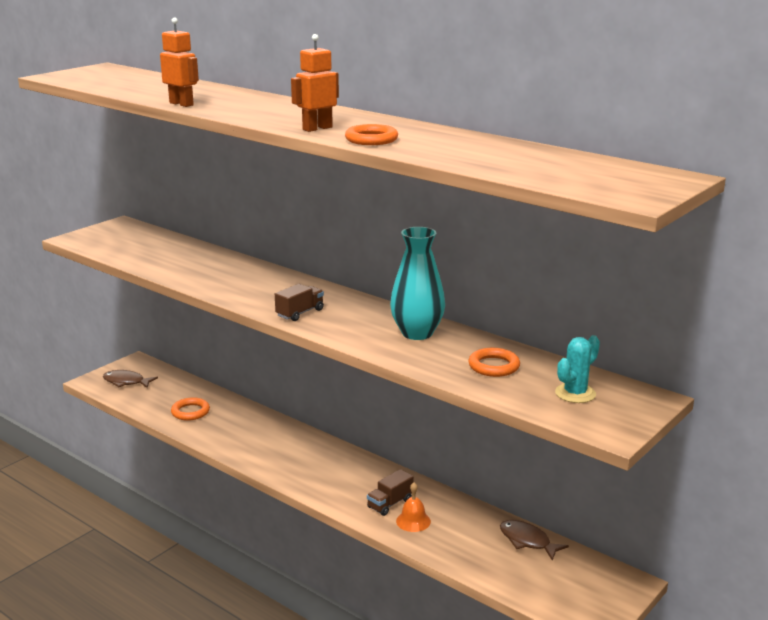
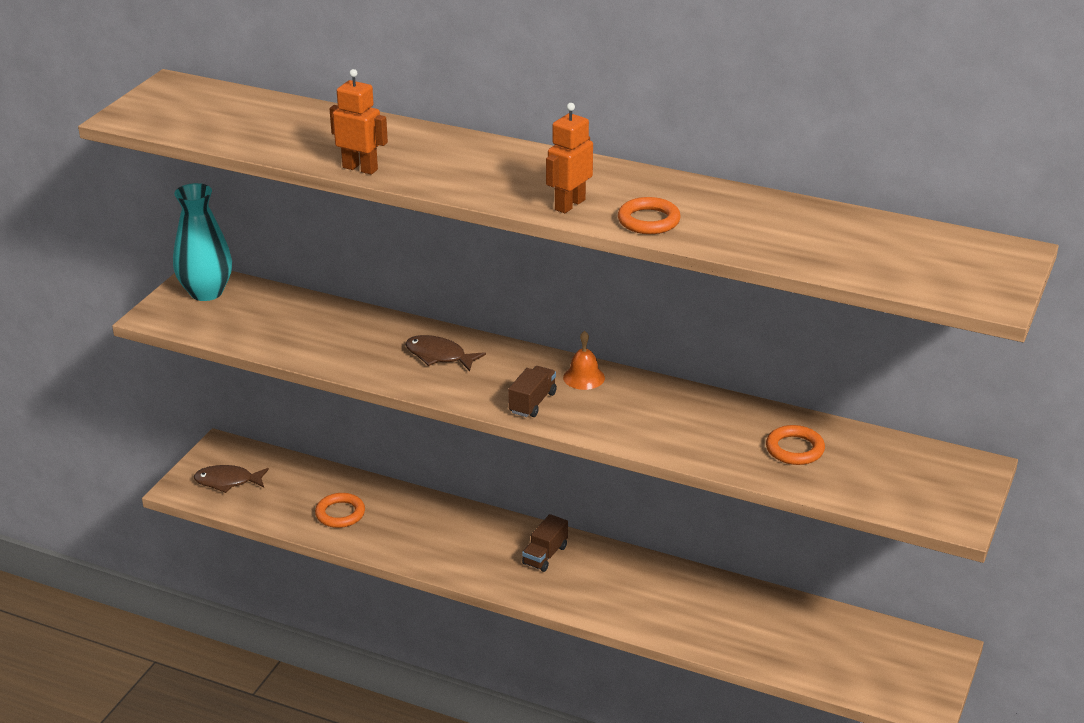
camera: 15 degrees left, 10 degrees up
(390, 503) = (649, 600): brown truck -> brown truck (545, 555)
(413, 521) = (686, 618): orange bell -> orange bell (584, 377)
(417, 333) = (685, 413): turquoise vase -> turquoise vase (206, 292)
(527, 541) = (821, 620): brown fish -> brown fish (439, 356)
(575, 393) = (897, 474): turquoise cactus -> none

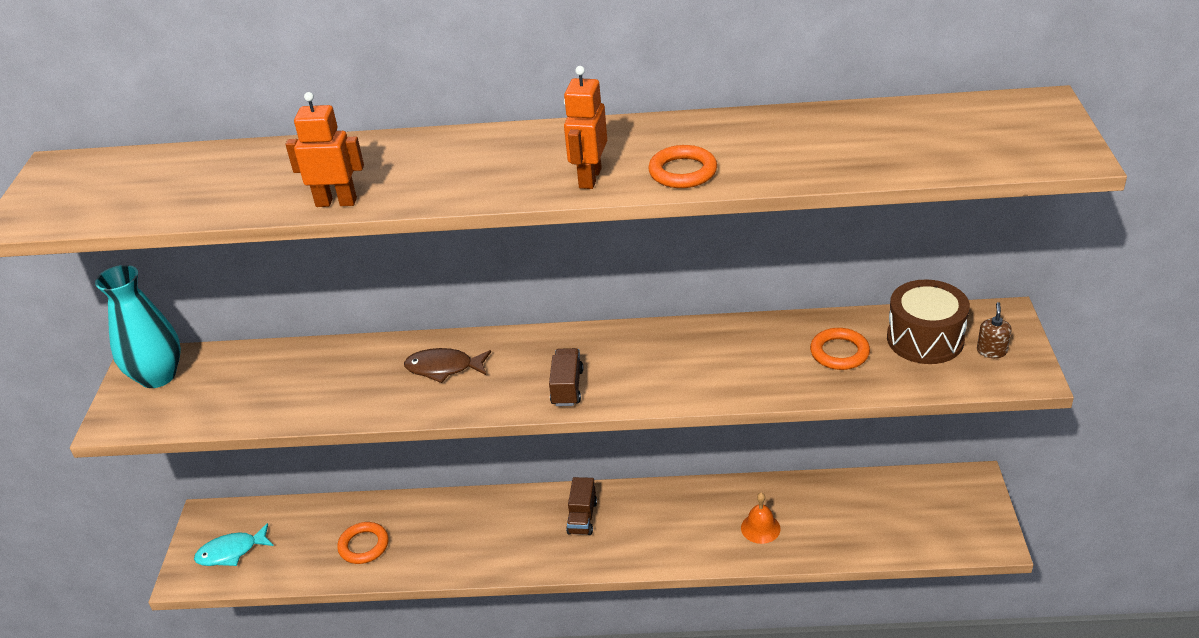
camera: 20 degrees left, 5 degrees up
(227, 481) = (231, 552): brown fish -> turquoise fish
(584, 377) = (599, 344): orange bell -> orange bell (760, 528)
(884, 463) = (925, 339): none -> brown drum
(939, 491) = (991, 351): none -> brown soap dispenser

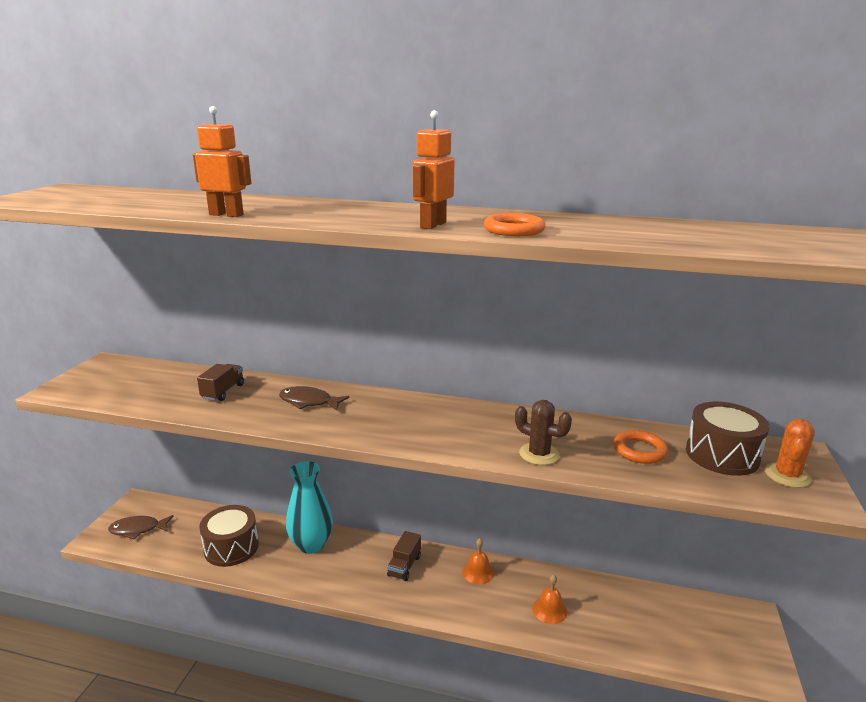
camera: 10 degrees right, 15 degrees down
(158, 376) = (109, 371): turquoise vase -> turquoise vase (311, 544)
(231, 552) = (138, 529): turquoise fish -> brown fish
(364, 546) = (231, 547): orange ring -> brown drum
(567, 387) = (396, 431): brown truck -> brown truck (223, 392)
(669, 504) = (478, 572): none -> orange bell
(734, 382) = (539, 454): none -> brown cactus
(991, 351) = (787, 475): brown soap dispenser -> orange cactus

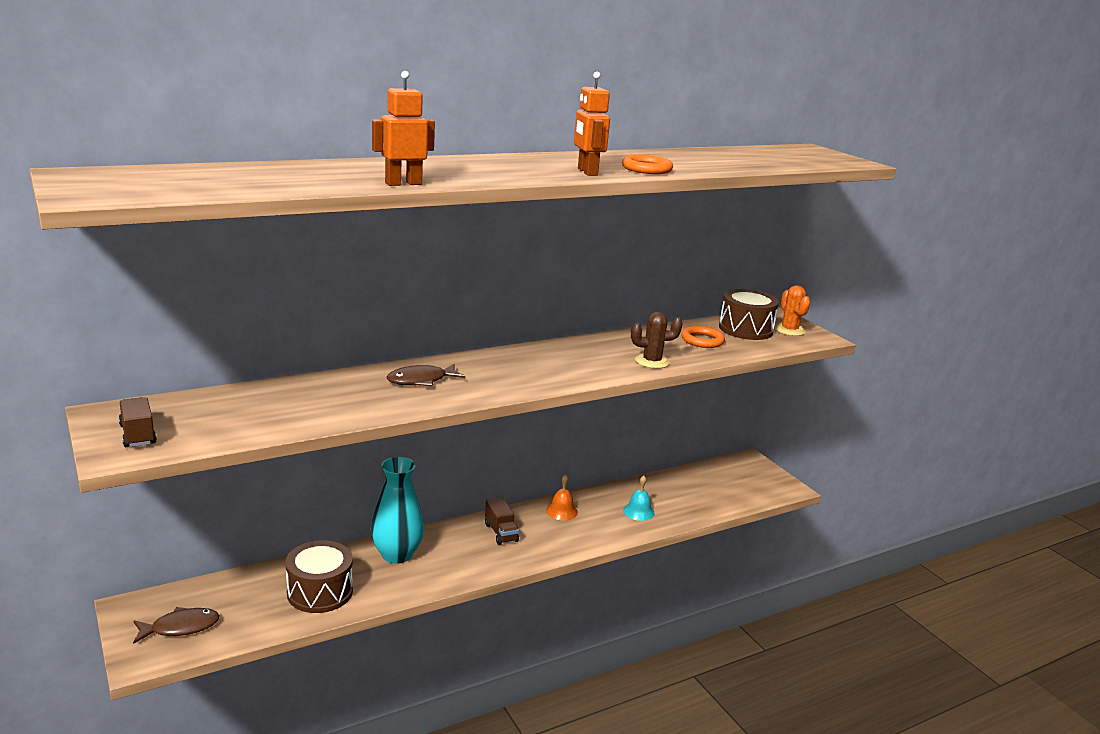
camera: 45 degrees left, 0 degrees up
(138, 529) = (180, 627): brown fish -> brown fish turned 150 degrees counterclockwise
(223, 392) = (320, 397): brown truck -> brown truck (138, 435)
(549, 610) = (638, 511): orange bell -> turquoise bell

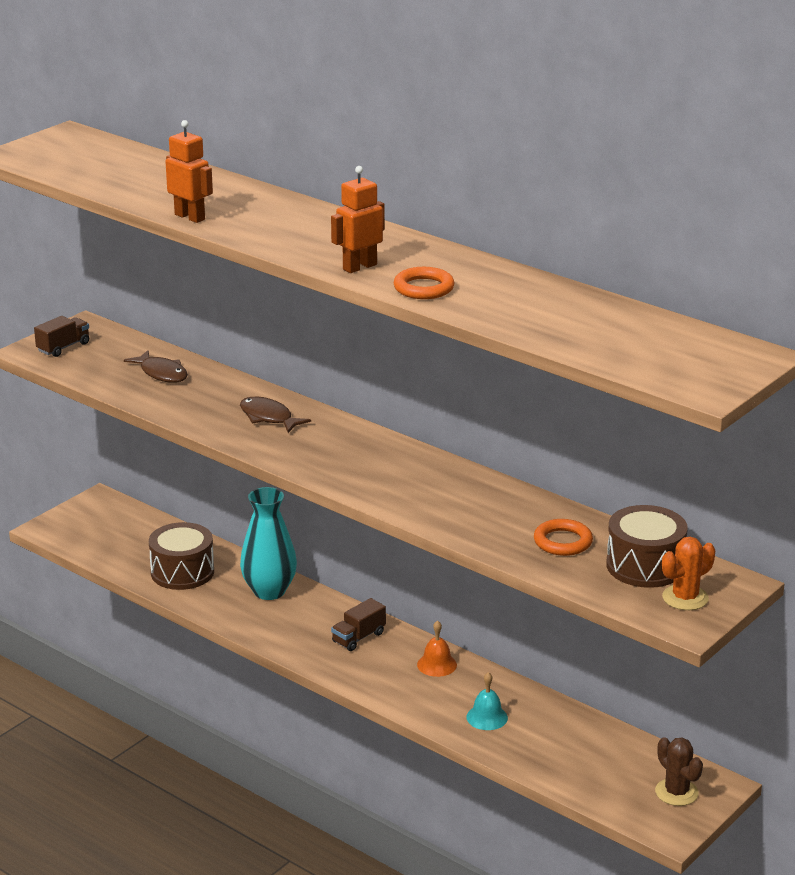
camera: 70 degrees right, 5 degrees up
(180, 627) = (92, 529): brown fish -> brown fish (162, 373)
(652, 361) = (454, 521): brown cactus -> brown cactus (676, 792)

